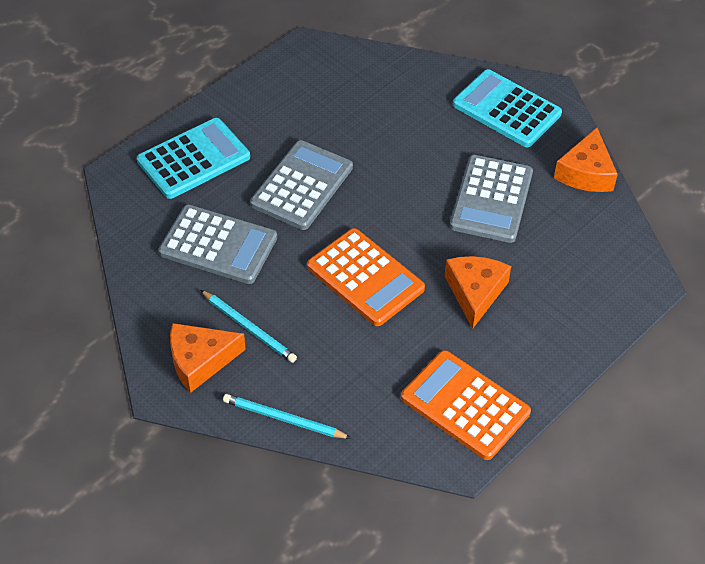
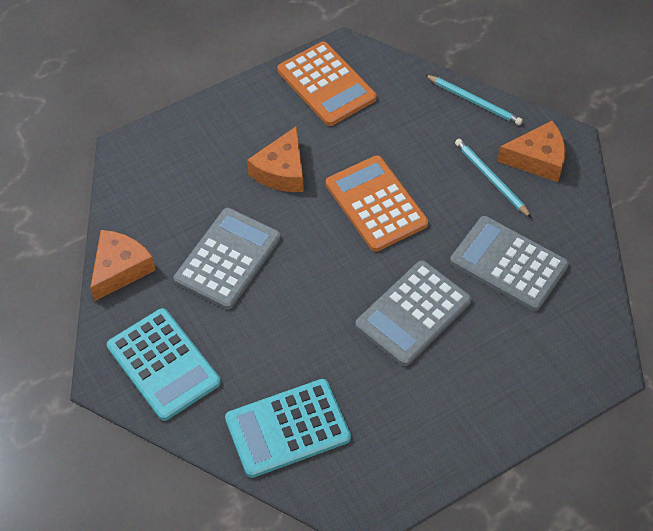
camera: 165 degrees left, 5 degrees up
(193, 159) = (523, 370): turquoise calculator -> turquoise calculator (287, 428)

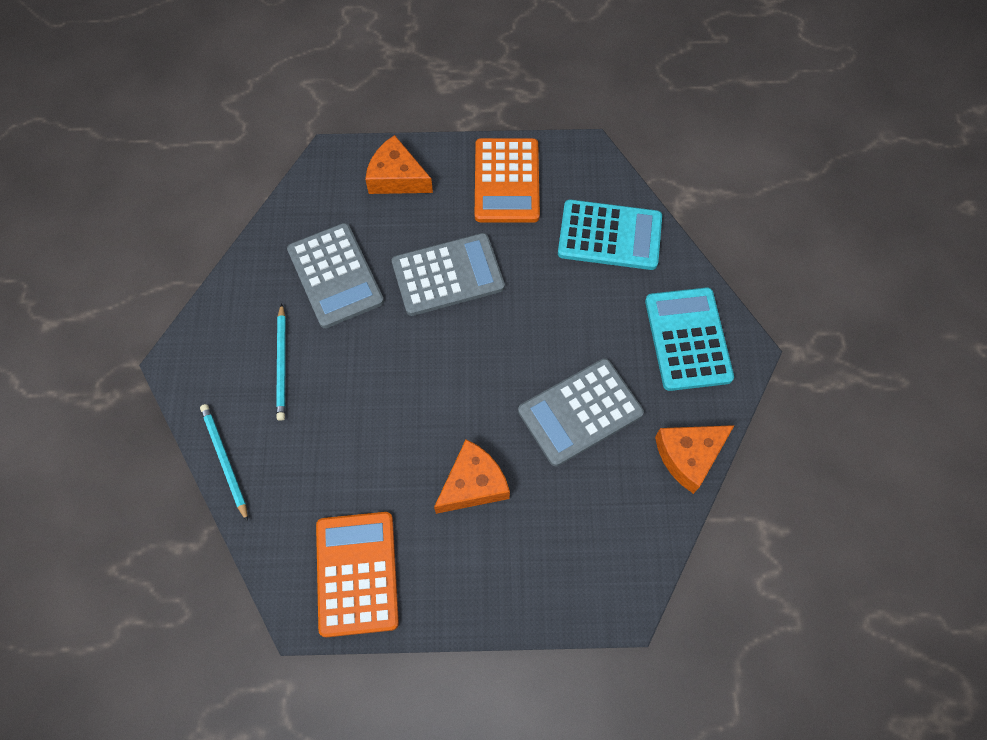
camera: 150 degrees left, 10 degrees up
(376, 204) = (406, 395): orange calculator -> orange calculator (506, 181)
(537, 159) = (223, 361): orange cheese -> orange cheese (396, 177)

